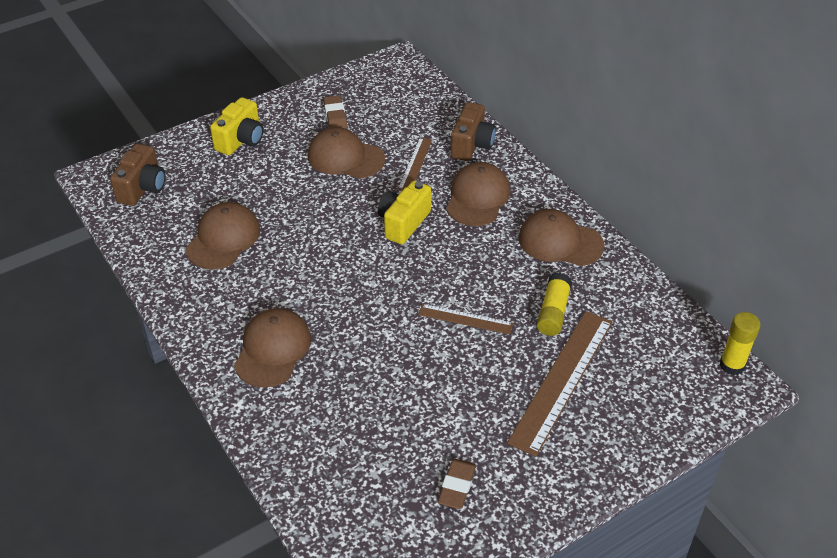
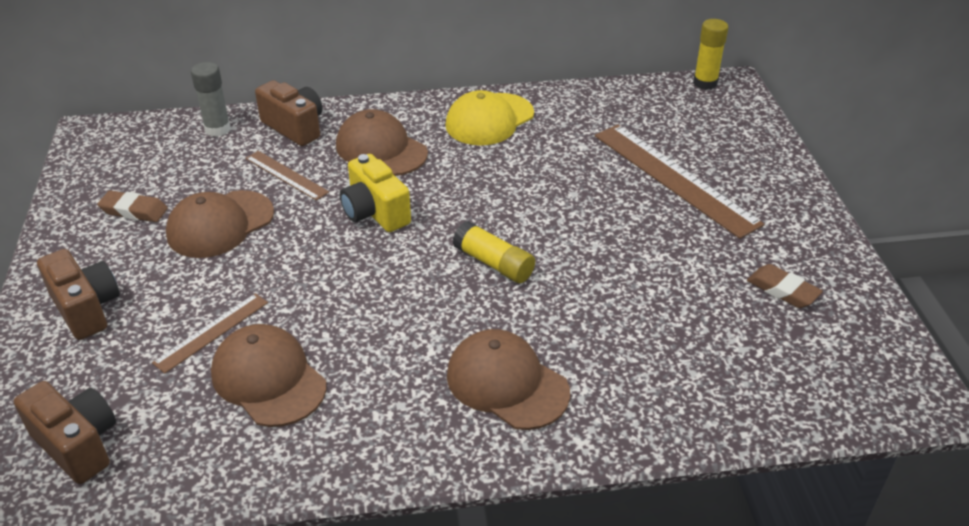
camera: 65 degrees left, 5 degrees down
(241, 140) = (86, 309): yellow camera -> brown camera
(442, 111) = (217, 129): none -> grey glue stick
(465, 319) = (555, 213): brown ruler -> brown ruler (212, 332)
(553, 312) = (582, 155): yellow glue stick -> yellow glue stick (494, 263)
(560, 242) = (489, 120): brown cap -> yellow cap

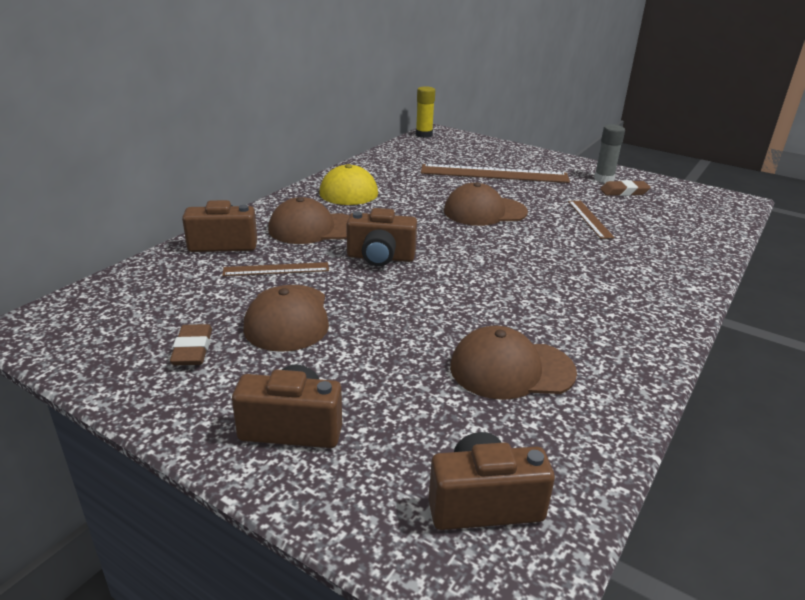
camera: 50 degrees left, 10 degrees down
(134, 211) = (193, 349): brown eraser -> brown eraser turned 60 degrees counterclockwise
(212, 332) = (421, 373): brown ruler -> brown ruler (590, 219)
(217, 129) = (158, 271): grey glue stick -> grey glue stick (603, 179)
(375, 212) = (380, 258): yellow camera -> brown camera
(494, 263) = (496, 245): yellow glue stick -> none
(507, 383) = (617, 287): brown cap -> brown cap (484, 211)

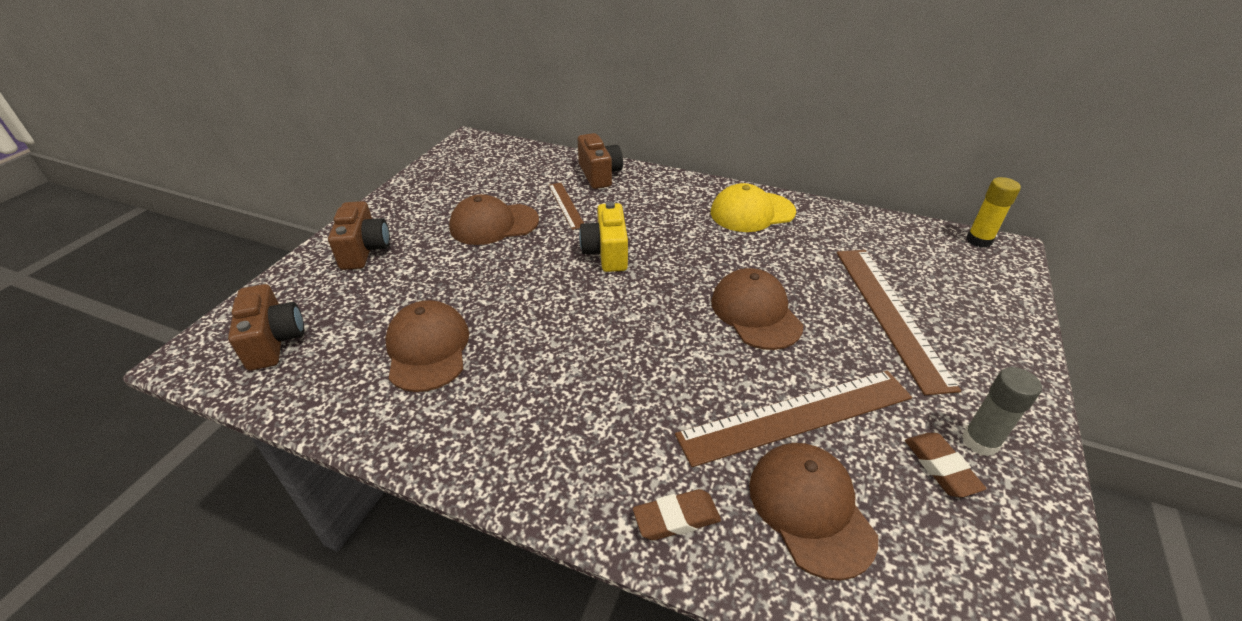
camera: 80 degrees right, 10 degrees up
(193, 349) = (449, 197): brown eraser -> brown eraser (676, 518)
(313, 228) = (648, 208): brown cap -> brown cap (810, 509)
(380, 258) = (606, 253): brown camera -> yellow camera
(590, 219) = (796, 416): brown ruler -> brown ruler, size x1.93

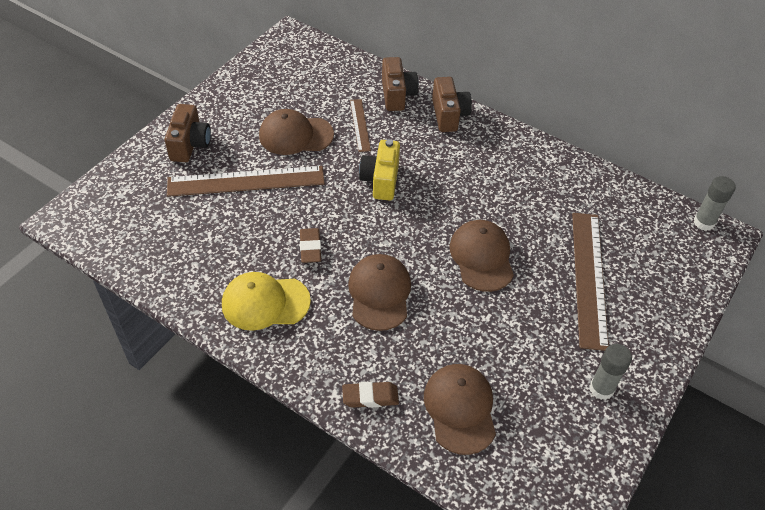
camera: 10 degrees right, 10 degrees up
(274, 341) = (121, 217): brown camera -> brown camera (449, 115)
(428, 349) = (228, 243): brown cap -> brown cap (379, 293)
(752, 212) = (517, 159): yellow cap -> yellow cap (265, 302)
(796, 416) = (478, 345): brown ruler -> brown ruler (246, 181)
(941, 467) = (563, 400): brown eraser -> brown eraser (310, 248)
(979, 240) = (704, 222): yellow glue stick -> grey glue stick

